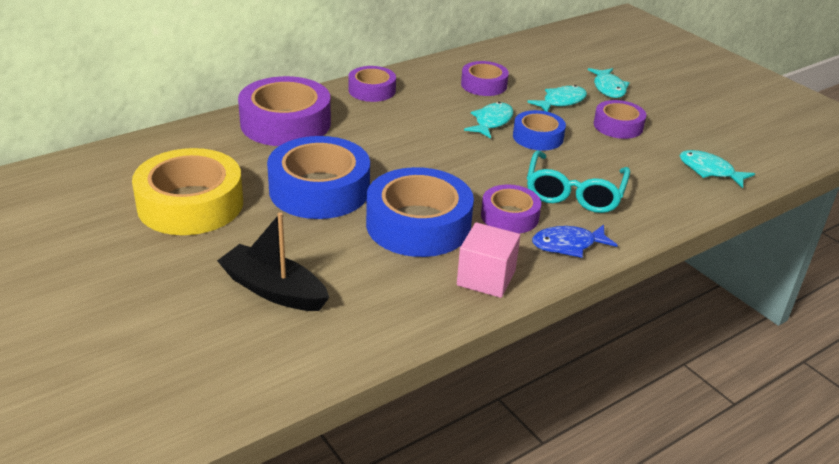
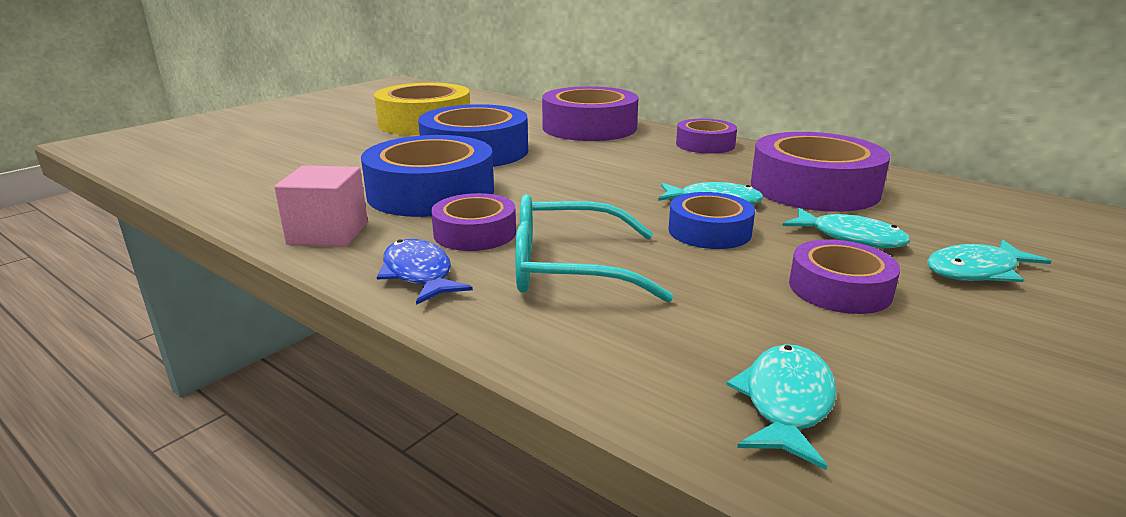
camera: 75 degrees right, 10 degrees down
(274, 290) = (300, 158): black boat -> none
(484, 85) = (814, 188): purple tape -> purple tape, size x1.77

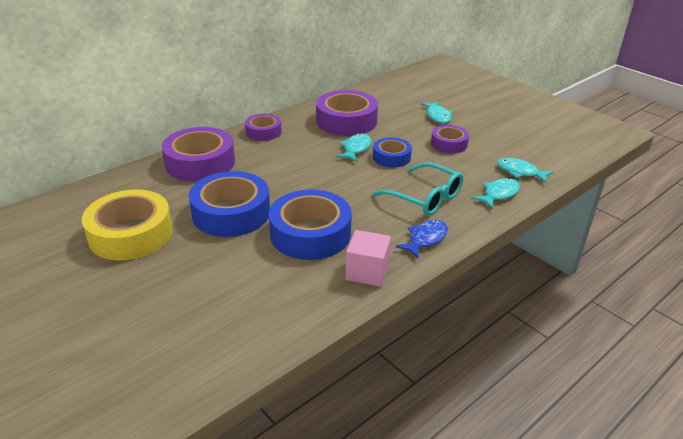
camera: 80 degrees left, 10 degrees up
(419, 274) = (425, 239): blue fish -> blue fish turned 150 degrees clockwise
(475, 233) = (379, 220): purple tape -> none
(570, 268) = (424, 197): turquoise glasses -> turquoise glasses turned 60 degrees counterclockwise
(850, 237) = (405, 129): turquoise fish -> turquoise fish (499, 194)

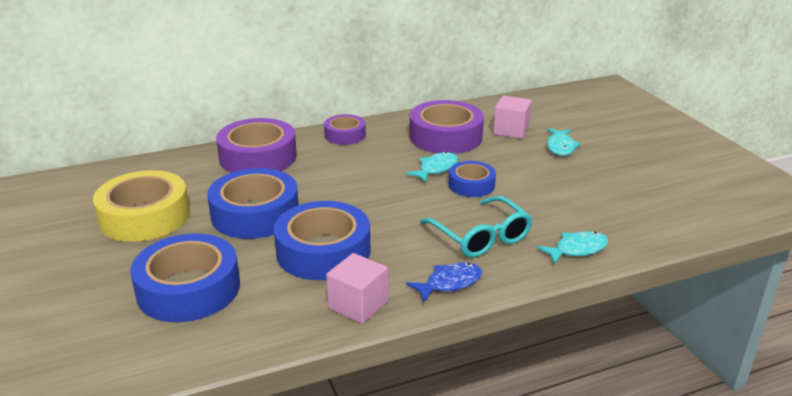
camera: 20 degrees right, 5 degrees down
(216, 290) = (188, 289): none -> blue tape
(393, 108) = (511, 130): none -> pink cube
(449, 144) = (552, 181): purple tape -> none
(520, 172) = (623, 228): turquoise fish -> none

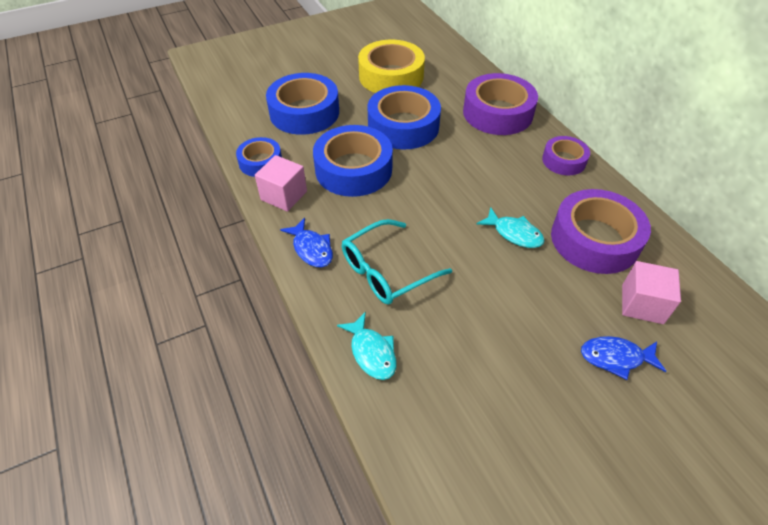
camera: 85 degrees right, 20 degrees up
(471, 185) = (487, 263): blue tape -> blue tape (260, 162)
(560, 147) = (616, 357): turquoise fish -> blue fish

